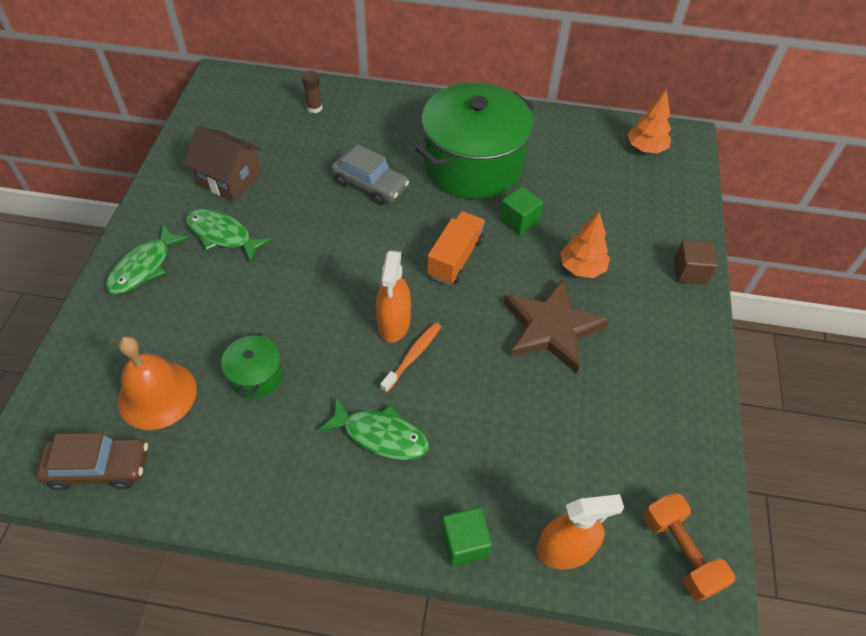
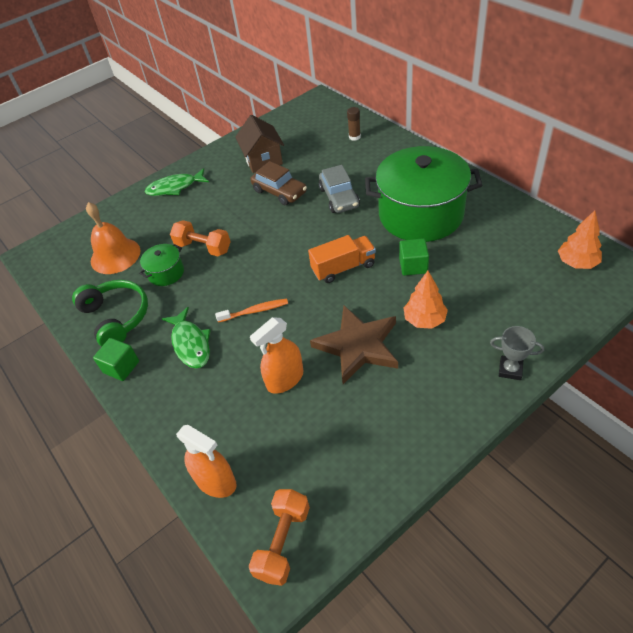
camera: 50 degrees right, 5 degrees down
(99, 467) = (59, 275): brown car -> brown car (279, 191)
(222, 235) = (228, 189): green fish -> none
(251, 466) = (116, 317): none -> green headphones
(270, 320) = (203, 247): none -> orange dumbbell
(394, 323) = (264, 286): orange spray bottle -> orange spray bottle (285, 379)
(464, 543) = (168, 433): green cube -> green cube (121, 367)
(690, 272) = (510, 370): brown cube -> grey trophy

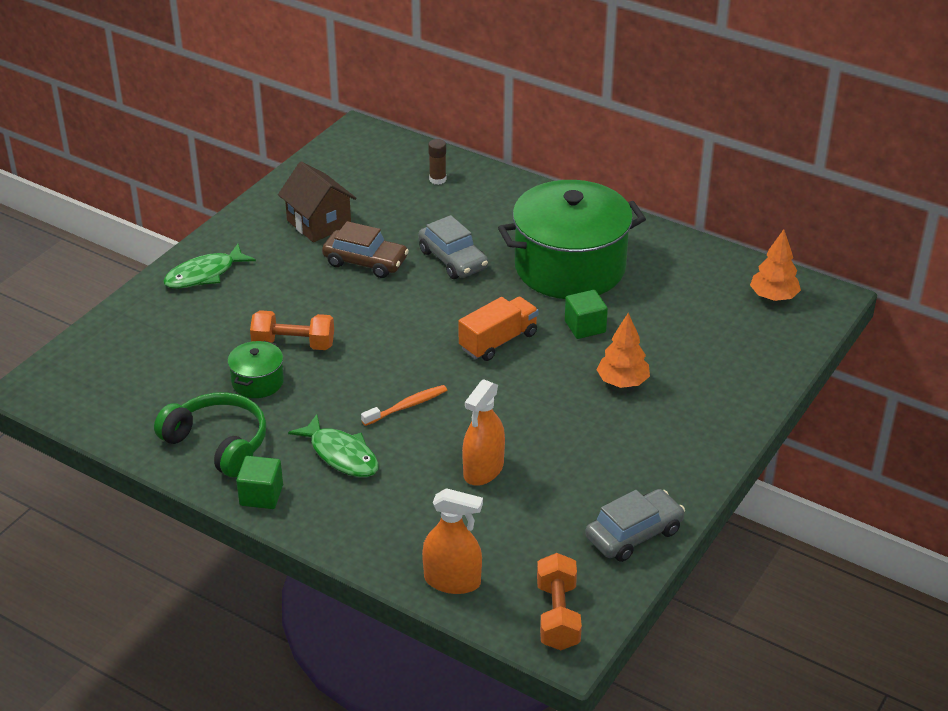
camera: 25 degrees left, 10 degrees down
(115, 255) = (167, 372): orange bell -> none
(358, 346) = (555, 421): brown star -> none
(380, 471) = (634, 534): none -> grey car
(510, 370) = (737, 415): grey trophy -> none

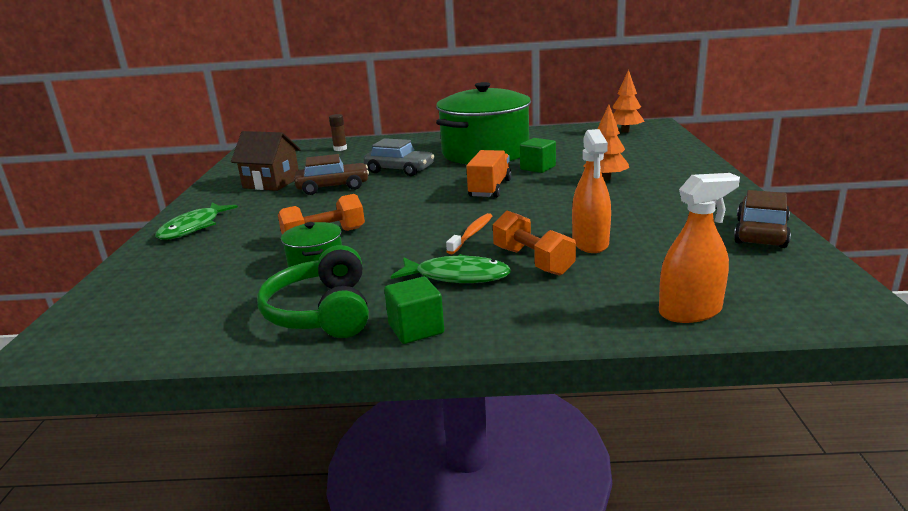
camera: 30 degrees left, 15 degrees down
(218, 443) = (322, 311): green headphones -> green headphones turned 105 degrees counterclockwise
(557, 615) = (813, 295): orange dumbbell -> orange dumbbell (532, 261)
(634, 534) = (760, 233): grey car -> brown car

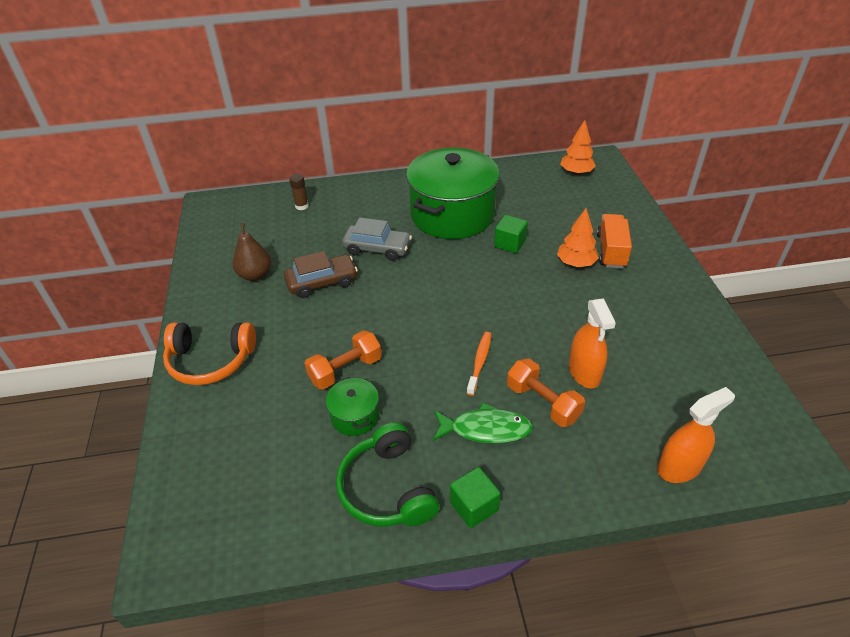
camera: 10 degrees left, 20 degrees up
(193, 227) = (210, 360): green fish -> orange headphones
(271, 183) = (255, 275): brown house -> brown pear
(490, 188) = (475, 282): orange truck -> orange truck (611, 251)
(760, 233) = (717, 351): brown car -> none

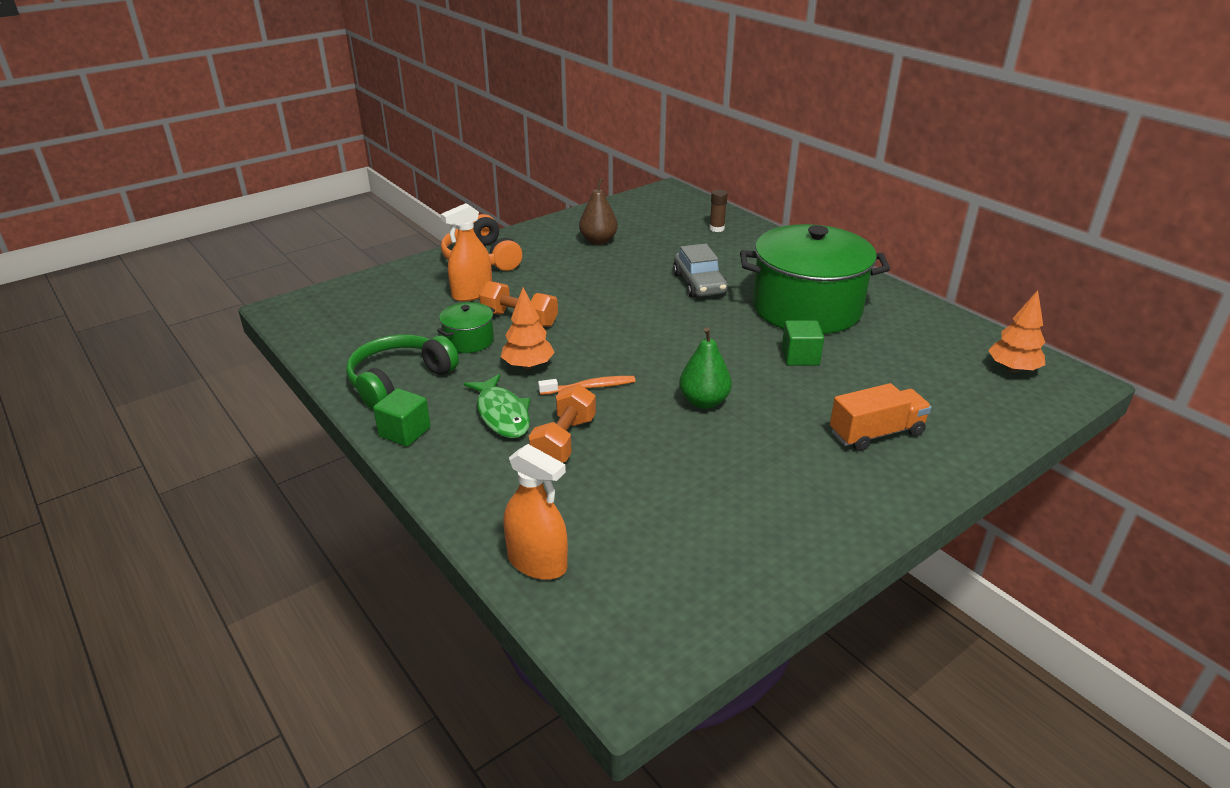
camera: 60 degrees right, 10 degrees down
(322, 282) = (621, 272): brown car -> none
(535, 309) = (704, 401): none -> green pear
(576, 263) = (818, 411): orange tree -> orange tree (528, 365)
(584, 372) = (632, 459): orange spray bottle -> orange spray bottle (472, 293)

